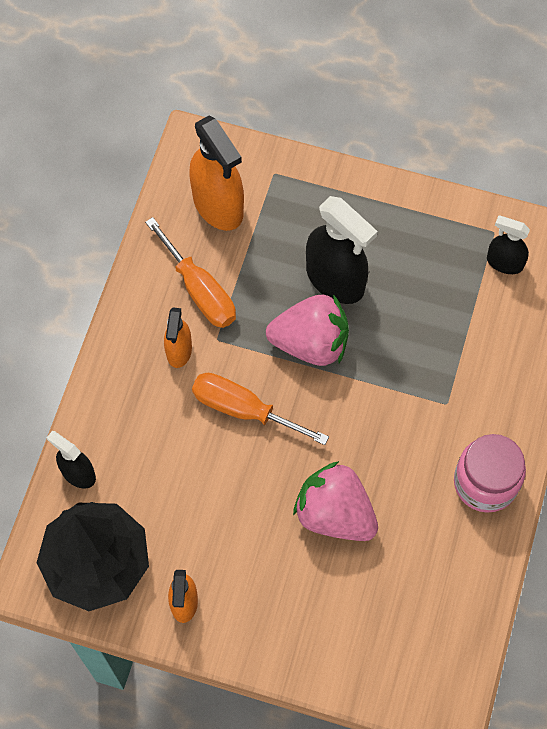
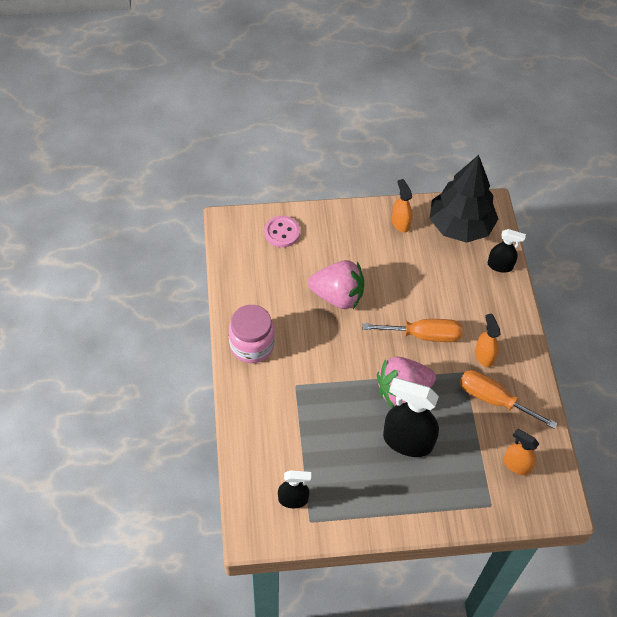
camera: 155 degrees right, 10 degrees down
(218, 205) = (516, 465): orange spray bottle -> orange spray bottle, size x0.56
(373, 656) = (282, 232): none -> pink button

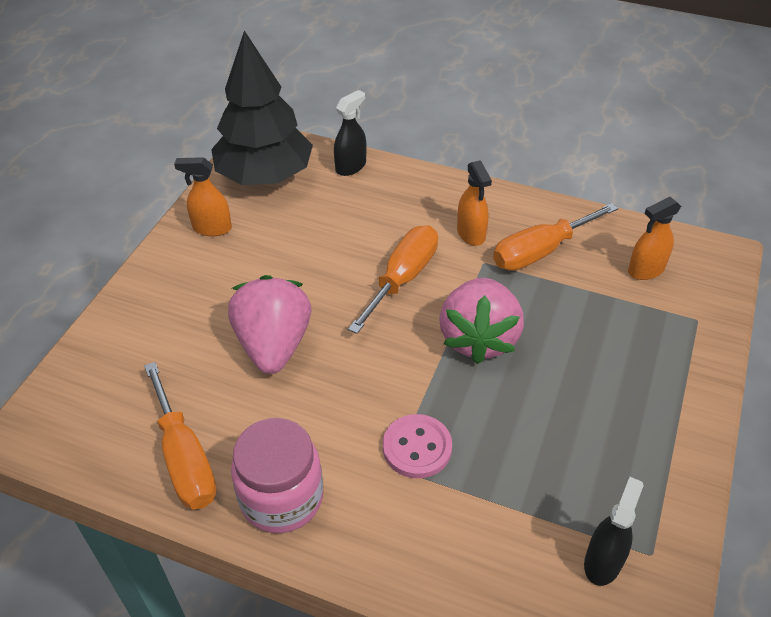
camera: 60 degrees left, 10 degrees down
(250, 294) = (184, 458): none -> orange screwdriver
(282, 232) = (109, 366): pink button -> pink button (417, 448)
(337, 296) = (274, 345): pink strawberry -> pink strawberry turned 45 degrees counterclockwise
(407, 441) = (561, 366): black spray bottle -> none
(484, 356) = (471, 234): orange spray bottle -> orange spray bottle turned 120 degrees counterclockwise

